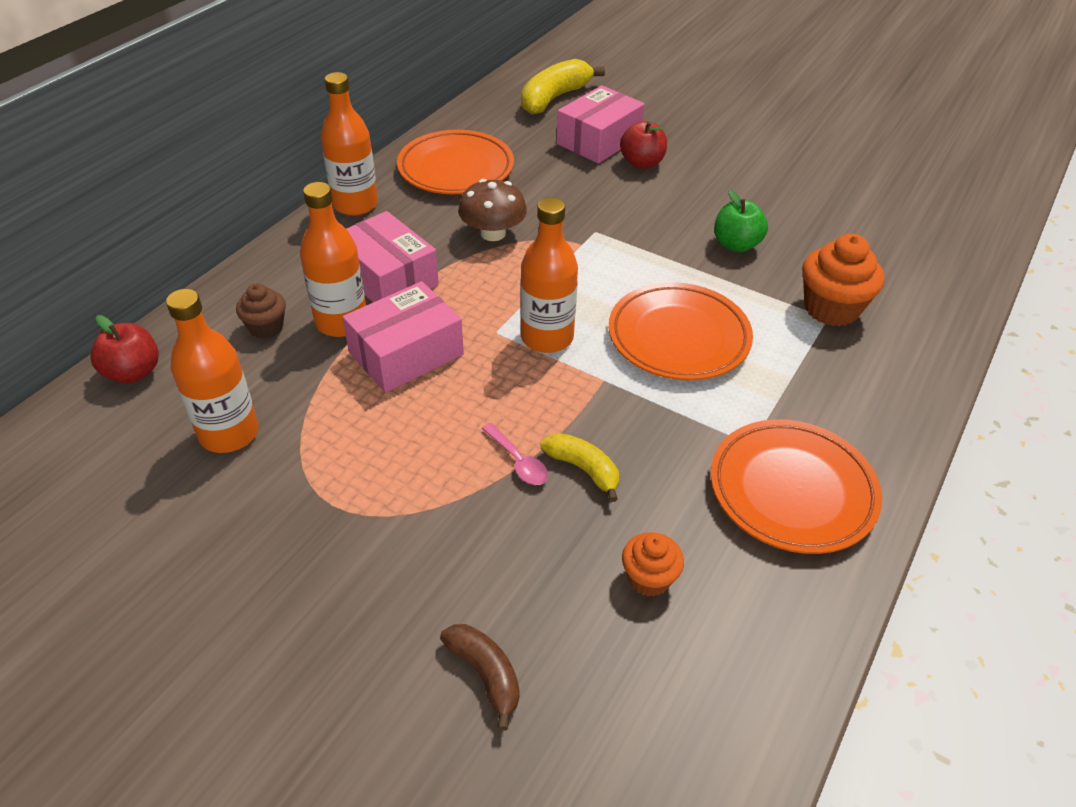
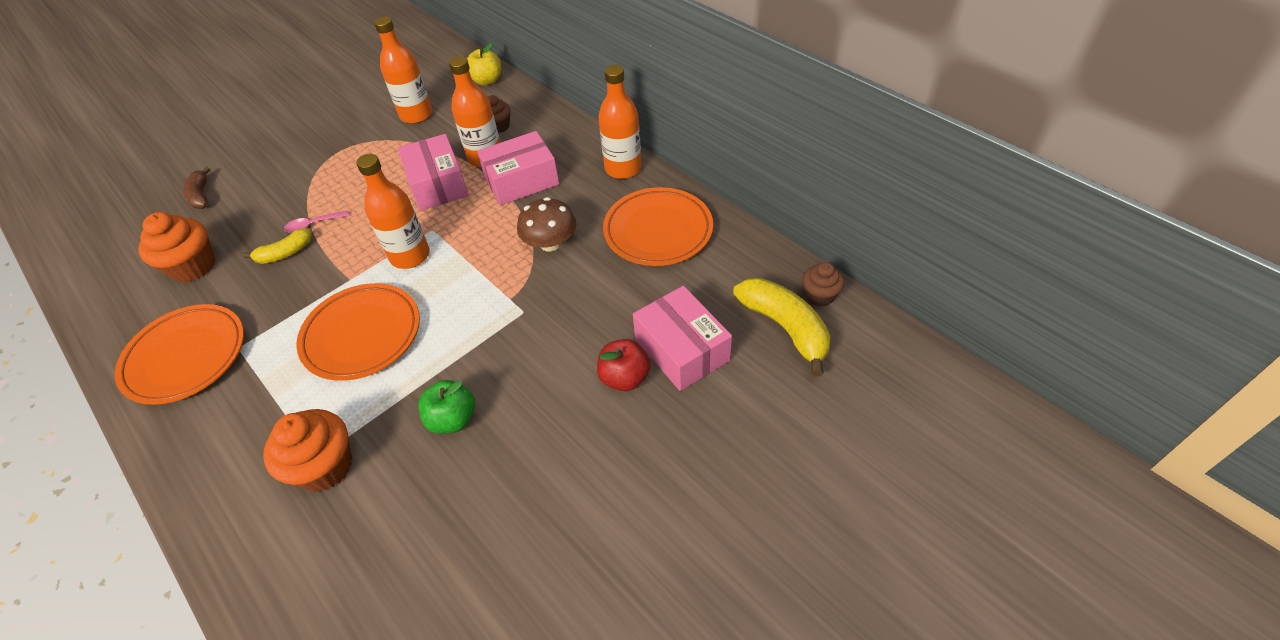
camera: 110 degrees right, 5 degrees up
(133, 372) = (487, 81): red apple -> yellow apple
(485, 674) = (201, 195): brown banana -> brown banana turned 90 degrees clockwise
(513, 85) = (819, 295): none -> brown cupcake
(649, 578) = (193, 266): orange cupcake -> orange cupcake, size x1.69

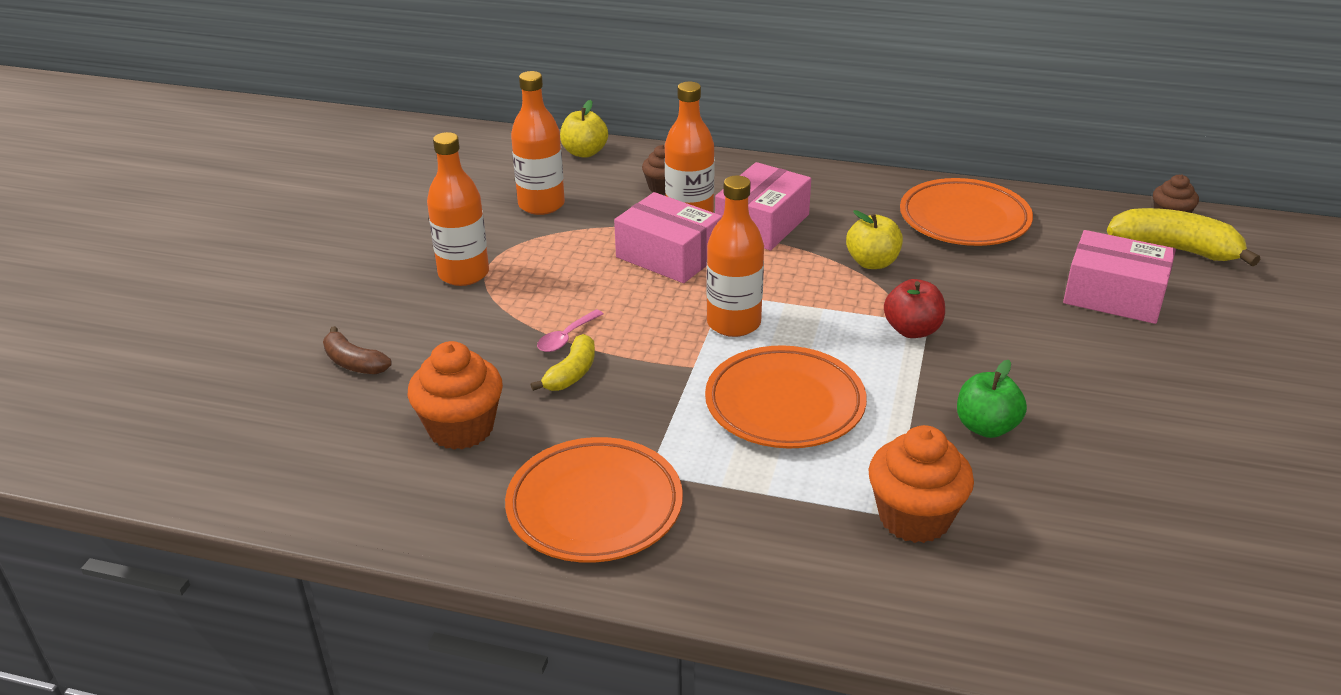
camera: 35 degrees left, 15 degrees down
(550, 243) = (872, 263): brown mushroom -> yellow apple
(623, 168) = (856, 183): orange bottle -> orange bottle (464, 274)
(624, 378) = (1096, 333): red apple -> red apple (912, 330)

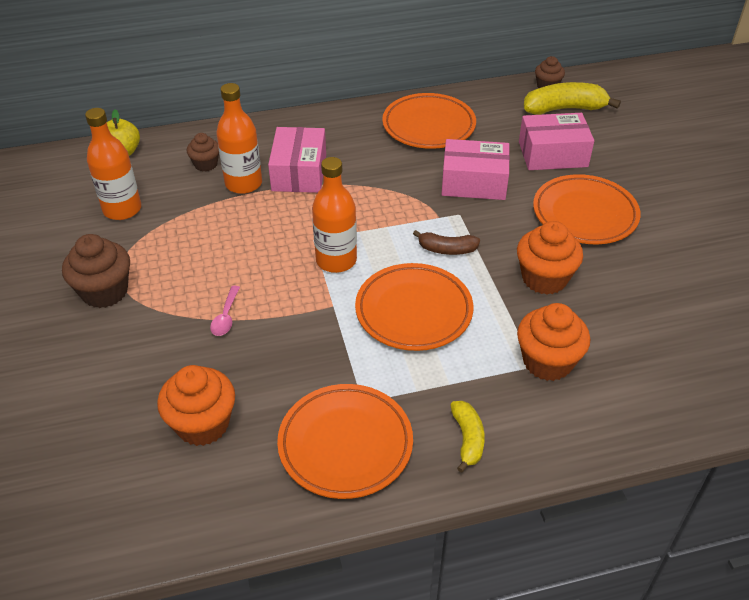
camera: 30 degrees left, 10 degrees up
(354, 363) = (73, 404): brown banana -> brown banana (447, 249)
(464, 274) = (105, 292): orange bottle -> brown cupcake
(571, 373) = (251, 345): yellow banana -> yellow banana (467, 439)
(668, 255) = (251, 221): pink box -> pink box (474, 182)
(872, 263) = (394, 179): yellow apple -> none
(912, 330) = (454, 223): red apple -> none
(986, 427) = (544, 278): green apple -> orange cupcake
(1105, 375) = (584, 214): none -> orange plate

